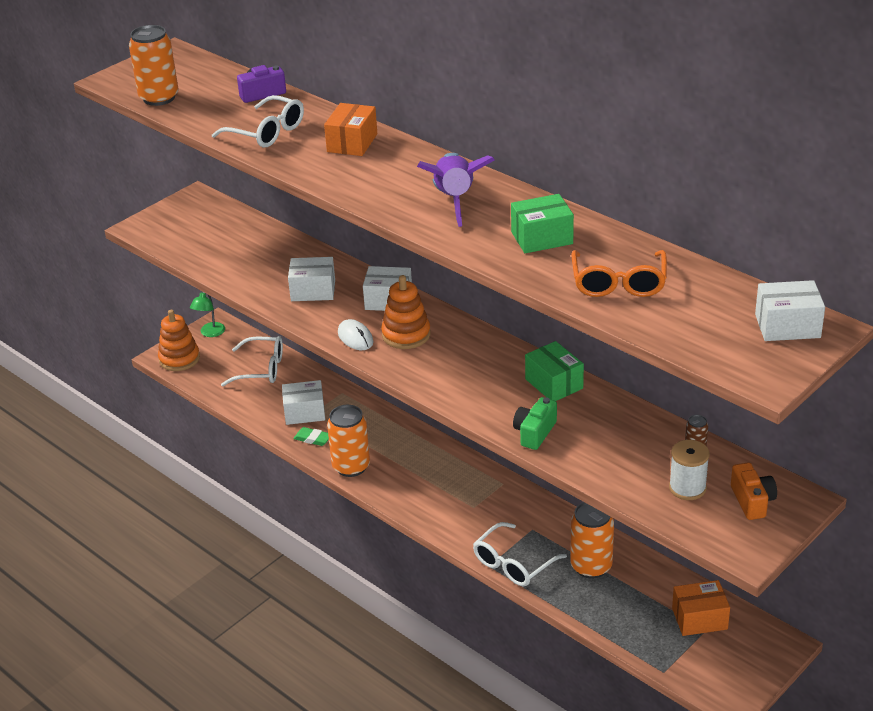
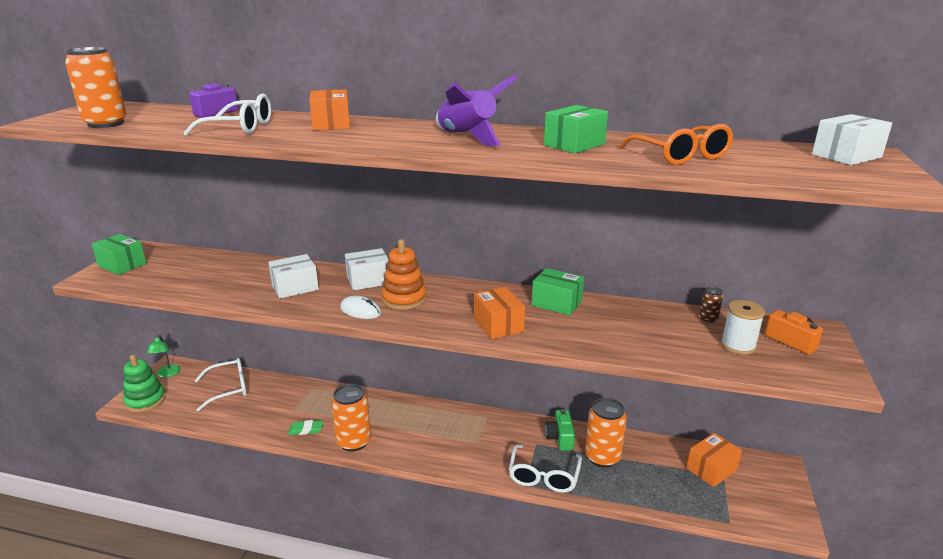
camera: 30 degrees left, 10 degrees down
(171, 216) = (122, 265): none -> green box
(179, 359) = (145, 400): orange stacking toy -> green stacking toy
(304, 412) = (286, 411): white box -> none
(471, 392) = (498, 325): none -> orange box
(534, 433) = (579, 339): green camera -> green camera (560, 438)

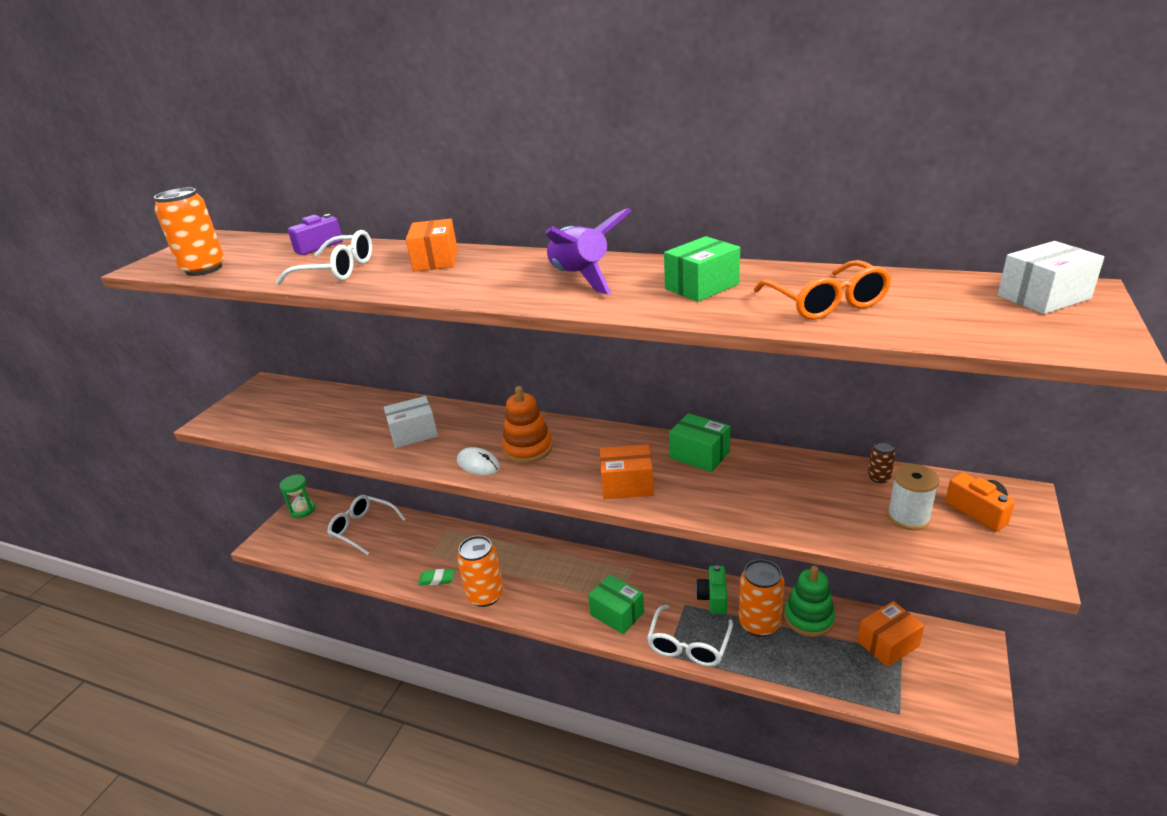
camera: 10 degrees right, 5 degrees up
(122, 265) = (243, 405): green box -> green box (617, 613)
(145, 400) = (279, 541): green stacking toy -> green stacking toy (808, 618)
(167, 374) = (303, 510): green lamp -> green hourglass
(229, 389) = (363, 528): white glasses -> white glasses turned 135 degrees counterclockwise
(368, 280) = (493, 424): white box -> none
(498, 325) = (627, 484): orange box -> orange box turned 75 degrees counterclockwise

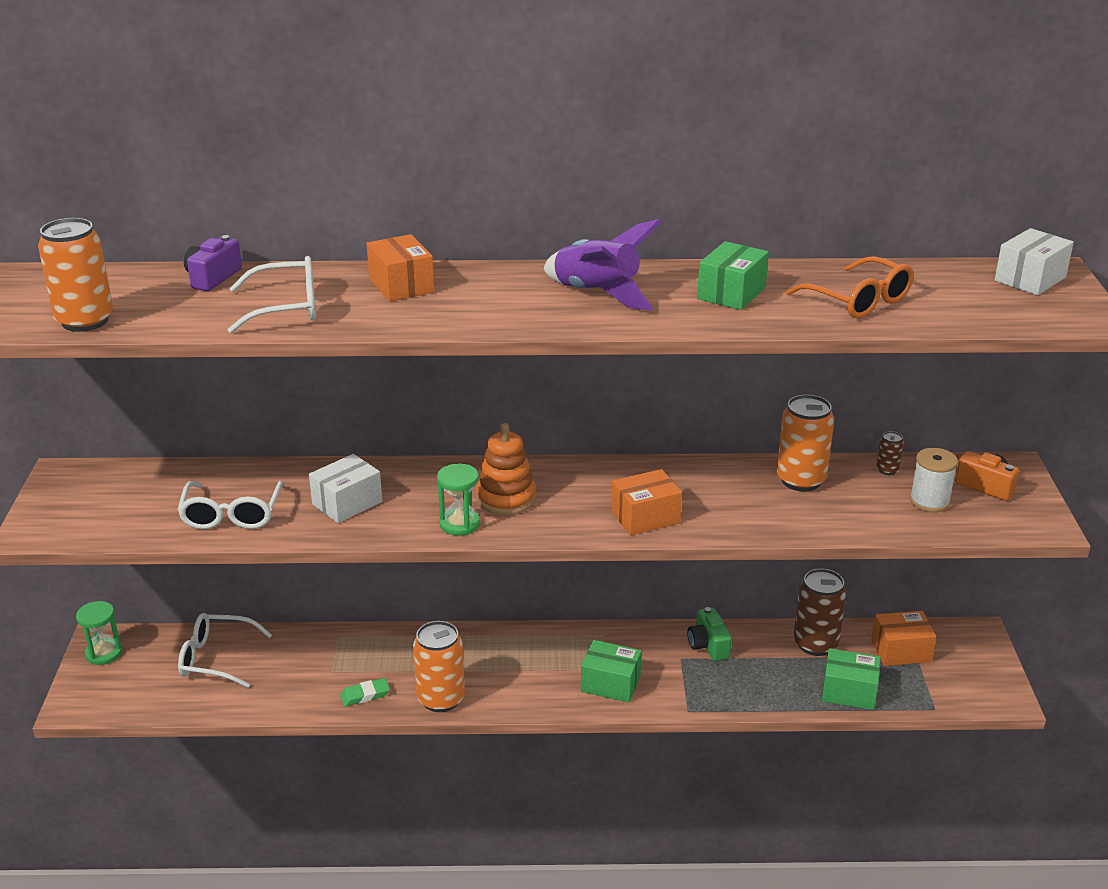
camera: 25 degrees left, 0 degrees up
(478, 464) = (459, 524): white mouse -> green hourglass
(688, 645) = (705, 697): white glasses -> white glasses (231, 515)
(699, 455) = (702, 475): green box -> green box (849, 692)
(759, 624) = (768, 660): orange can -> orange can (801, 480)
(808, 618) = (815, 644): green stacking toy -> brown can
(888, 644) = (901, 651): orange box -> orange box turned 45 degrees clockwise

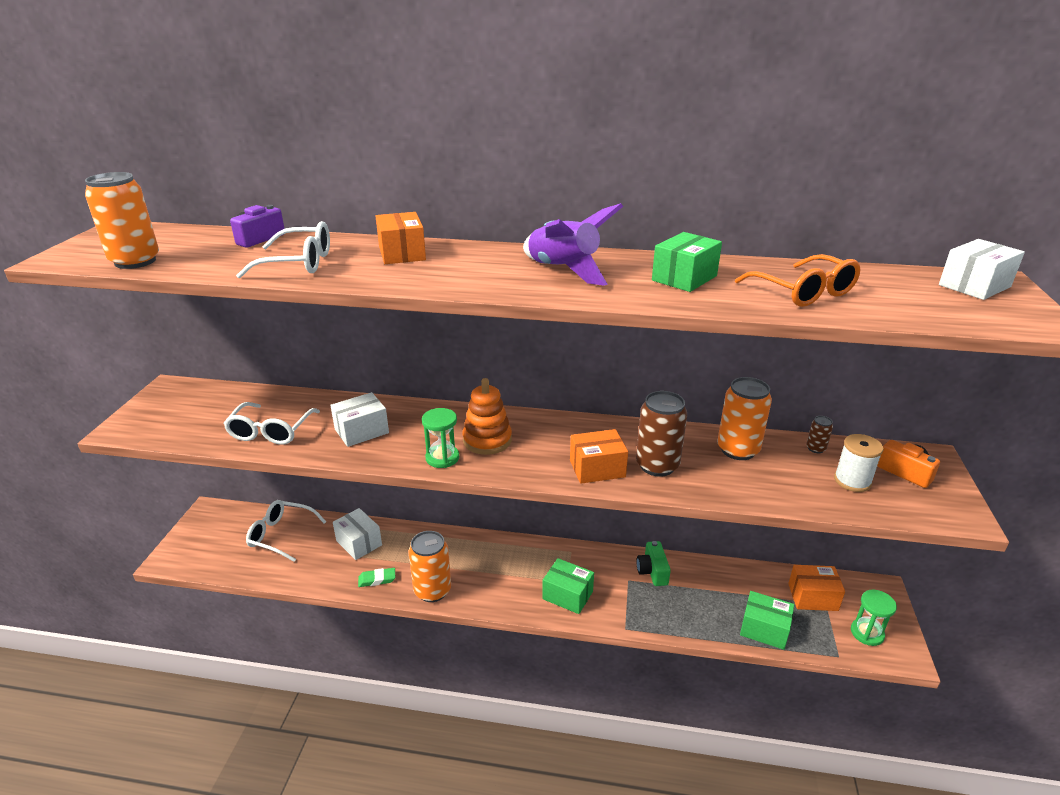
camera: 10 degrees right, 0 degrees up
(104, 653) = (206, 521): green hourglass -> green hourglass (867, 633)
(325, 655) = (359, 543): none -> white box
(815, 644) = (741, 581): brown can -> brown can (657, 465)

